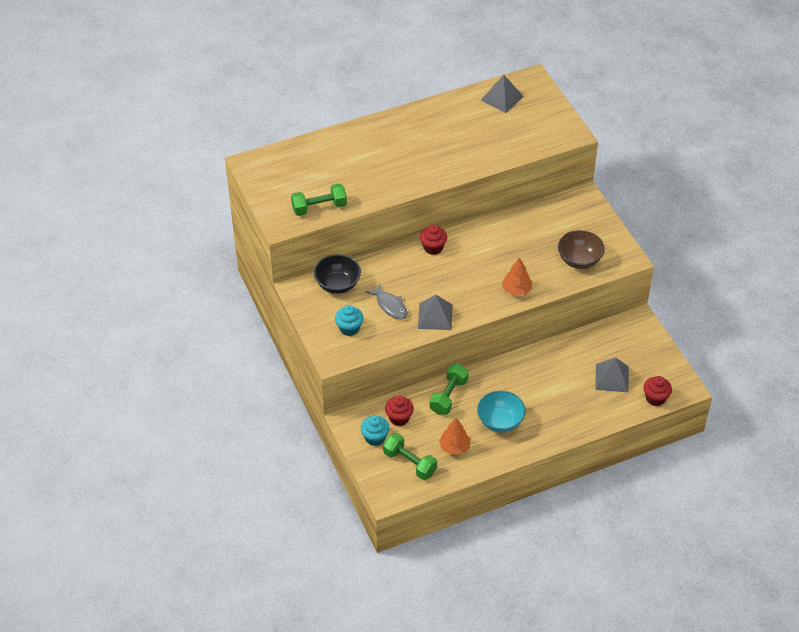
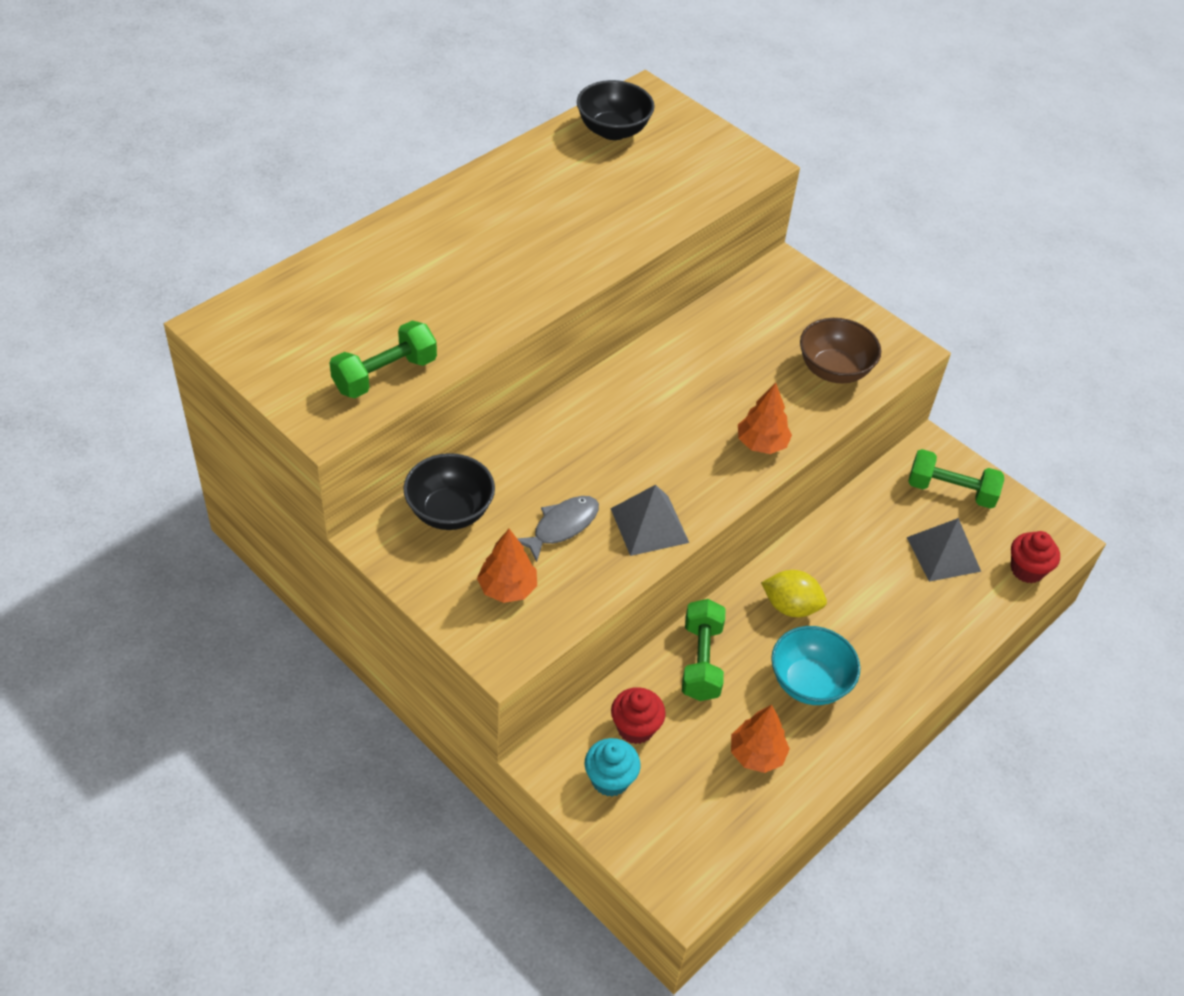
camera: 25 degrees left, 0 degrees up
(349, 328) = (507, 588): turquoise cupcake -> orange tree
(390, 306) = (562, 526): grey fish -> grey fish turned 75 degrees counterclockwise
(409, 463) = (694, 810): green dumbbell -> green dumbbell (951, 491)
(433, 248) = (587, 405): red cupcake -> none
(502, 98) = (613, 130): grey pyramid -> black bowl
(510, 382) = (790, 607): none -> yellow lemon

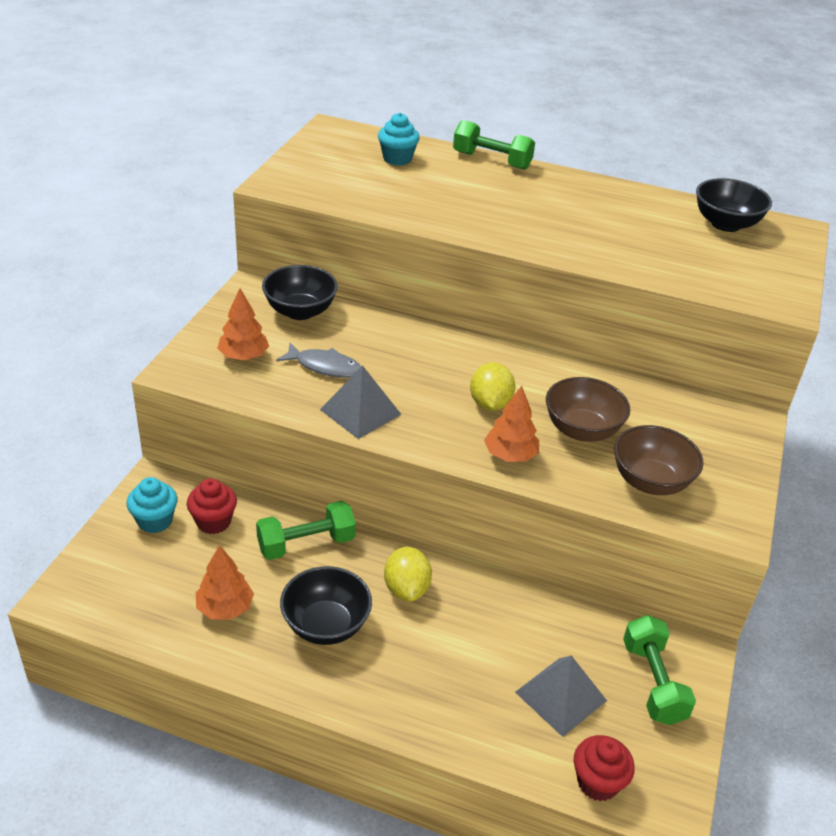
camera: 65 degrees right, 10 degrees down
(334, 298) = (397, 159): none -> turquoise cupcake
(385, 375) = (340, 193): green dumbbell -> green dumbbell (492, 160)
(684, 425) = (490, 404): none -> yellow lemon
(750, 381) = (582, 430): none -> brown bowl
(809, 683) = (326, 625): turquoise bowl -> black bowl

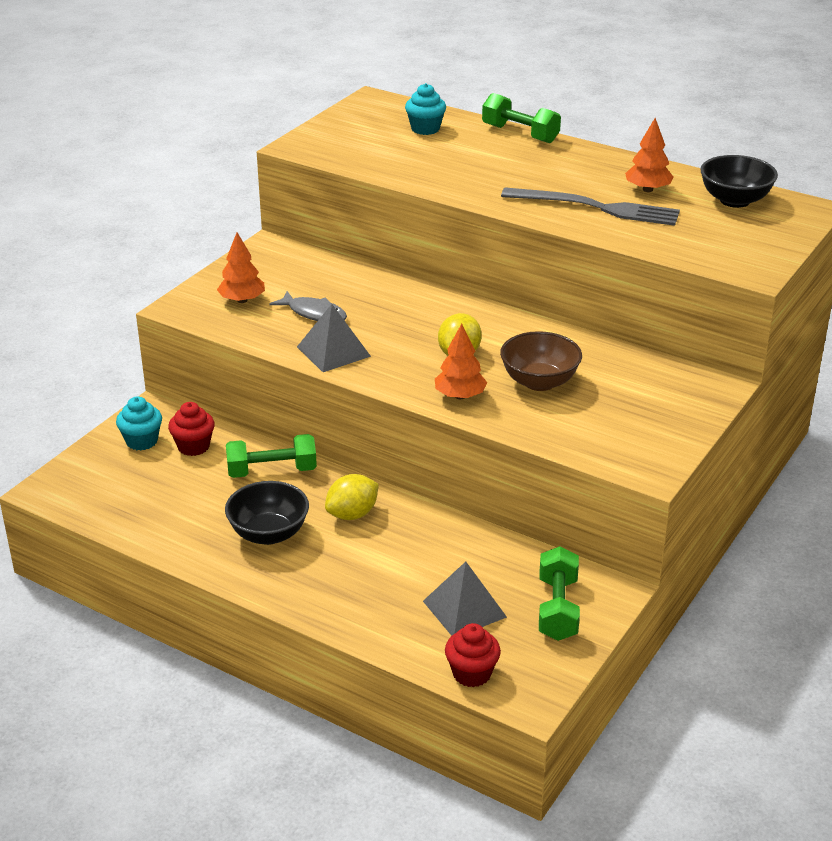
camera: 15 degrees right, 5 degrees down
(225, 608) = (184, 512): orange tree -> orange tree (648, 189)
(300, 311) = (308, 267): black bowl -> none
(406, 589) = (352, 514): yellow lemon -> yellow lemon turned 45 degrees clockwise
(602, 239) = (596, 208): none -> grey fork
(650, 481) = (587, 427): brown bowl -> none

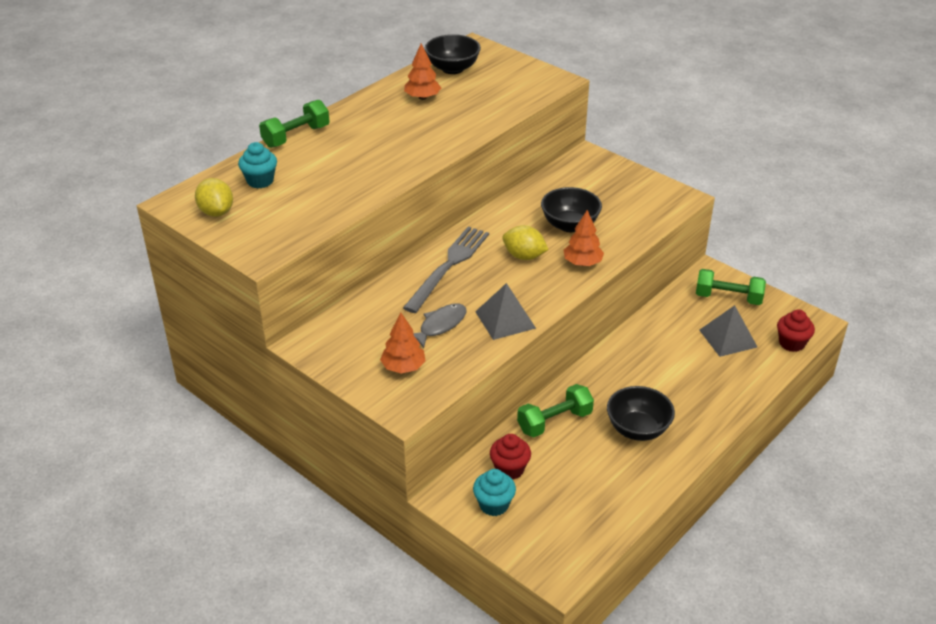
camera: 80 degrees left, 5 degrees up
(272, 471) = (554, 422): green dumbbell -> green dumbbell turned 60 degrees clockwise
(352, 514) = (618, 381): yellow lemon -> yellow lemon (216, 212)
(539, 382) = (569, 225): brown bowl -> black bowl
(596, 208) = (444, 122): grey fork -> grey fork (448, 266)

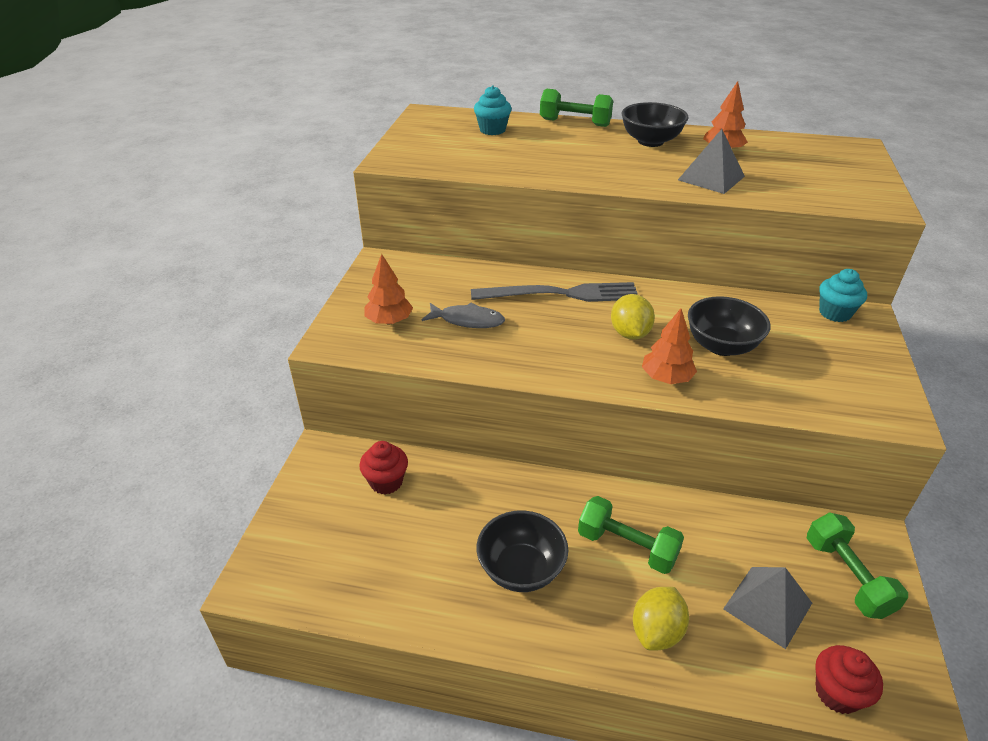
camera: 60 degrees right, 0 degrees up
(216, 212) = (430, 129): yellow lemon -> yellow lemon (656, 631)
(452, 68) = (797, 149): black bowl -> black bowl (650, 141)
(494, 505) = (329, 489): turquoise cupcake -> turquoise cupcake (835, 313)
(505, 319) = (514, 357): grey pyramid -> grey pyramid (711, 178)
(554, 422) = (479, 490): green dumbbell -> green dumbbell (627, 546)

